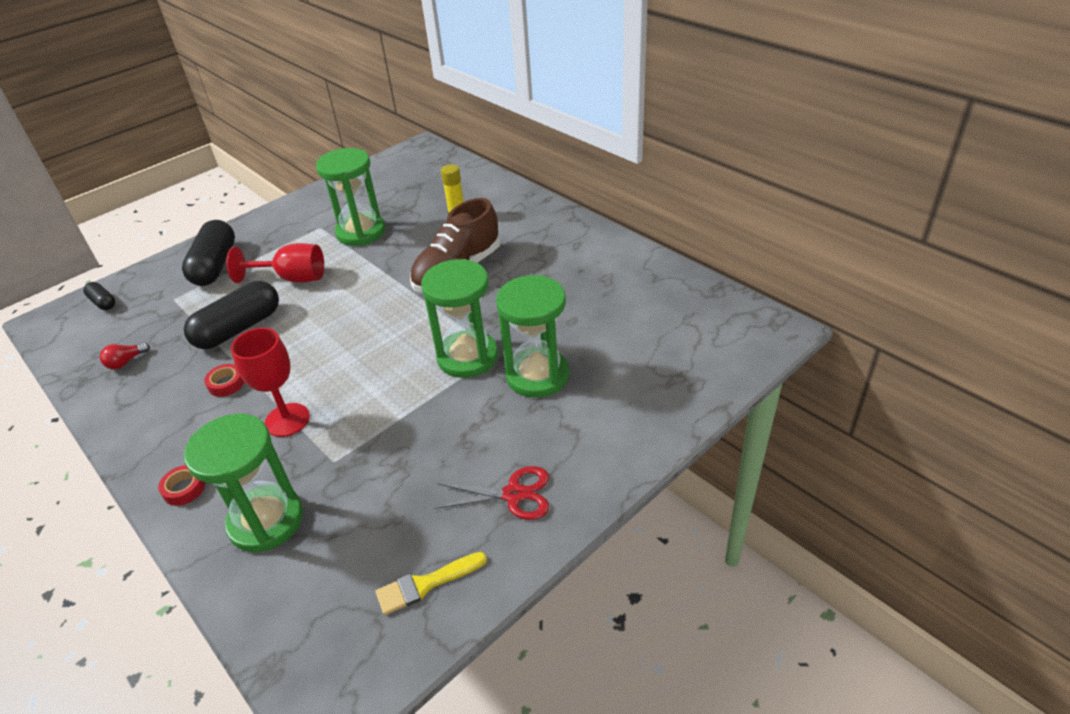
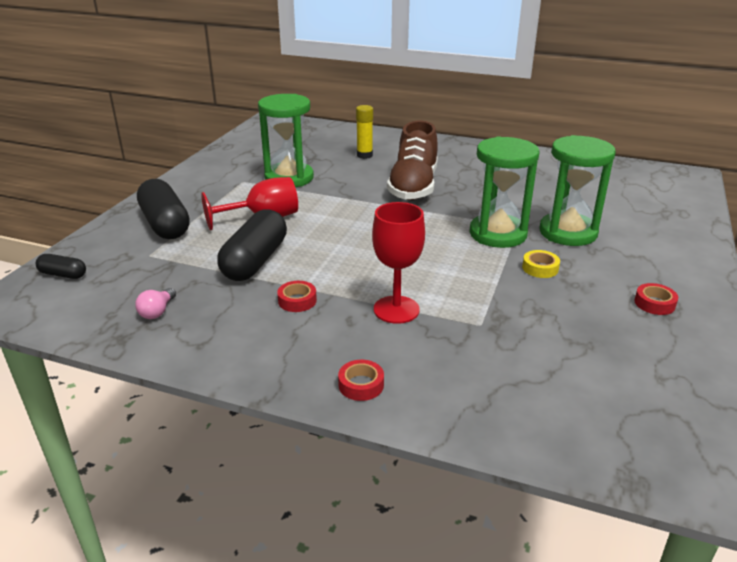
camera: 30 degrees left, 10 degrees down
(126, 362) = (157, 312): red light bulb -> pink light bulb
(266, 521) = (477, 381): green hourglass -> none
(426, 584) = (672, 377): yellow brush -> none
(458, 413) = (540, 268): none -> yellow tape
(514, 494) = (654, 303): red scissors -> red tape

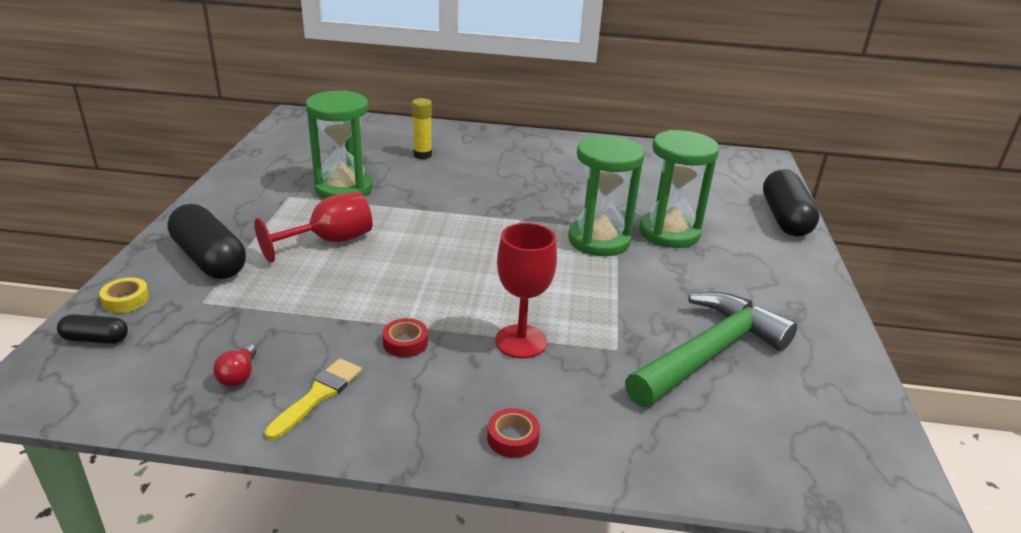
camera: 15 degrees left, 0 degrees up
(157, 312) = (239, 375): pink light bulb -> red light bulb
(213, 333) = (318, 395): none -> yellow brush
(255, 261) = (338, 297): black capsule -> black capsule (785, 218)
(413, 186) = (490, 190): brown shoe -> none
(540, 268) = (655, 276): yellow tape -> yellow tape (126, 300)
(568, 337) = (709, 353): none -> green hammer
(654, 303) = (779, 305): red tape -> none

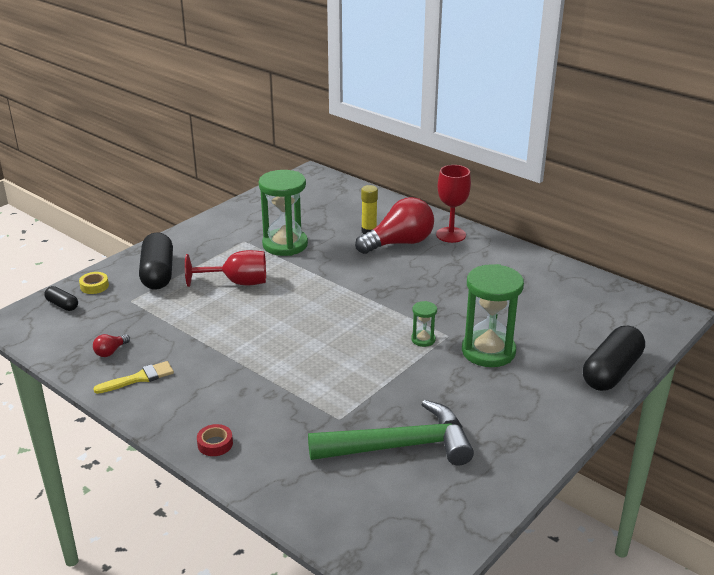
camera: 35 degrees right, 0 degrees up
(405, 342) = (215, 365): red tape -> none
(467, 159) = (399, 243): none -> red light bulb
(521, 341) = (284, 390): red goblet -> red goblet (451, 235)
(599, 240) = (423, 339): green hourglass -> green hourglass, size x0.46

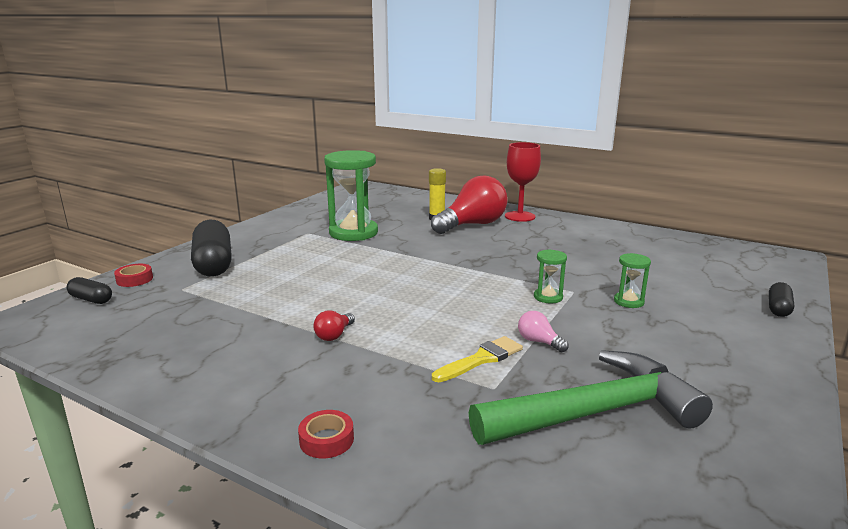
camera: 10 degrees left, 10 degrees down
(94, 286) = (134, 279): yellow tape -> red tape
(110, 351) = (156, 341): red light bulb -> red light bulb (334, 335)
(139, 378) = (198, 367): yellow brush -> yellow brush (481, 359)
(237, 282) = (310, 265): red goblet -> none
(392, 383) = (539, 342): none -> pink light bulb
(488, 351) = (628, 302): green hourglass -> green hourglass, size x0.46
(611, 372) = (778, 308): black capsule -> black capsule, size x0.49

